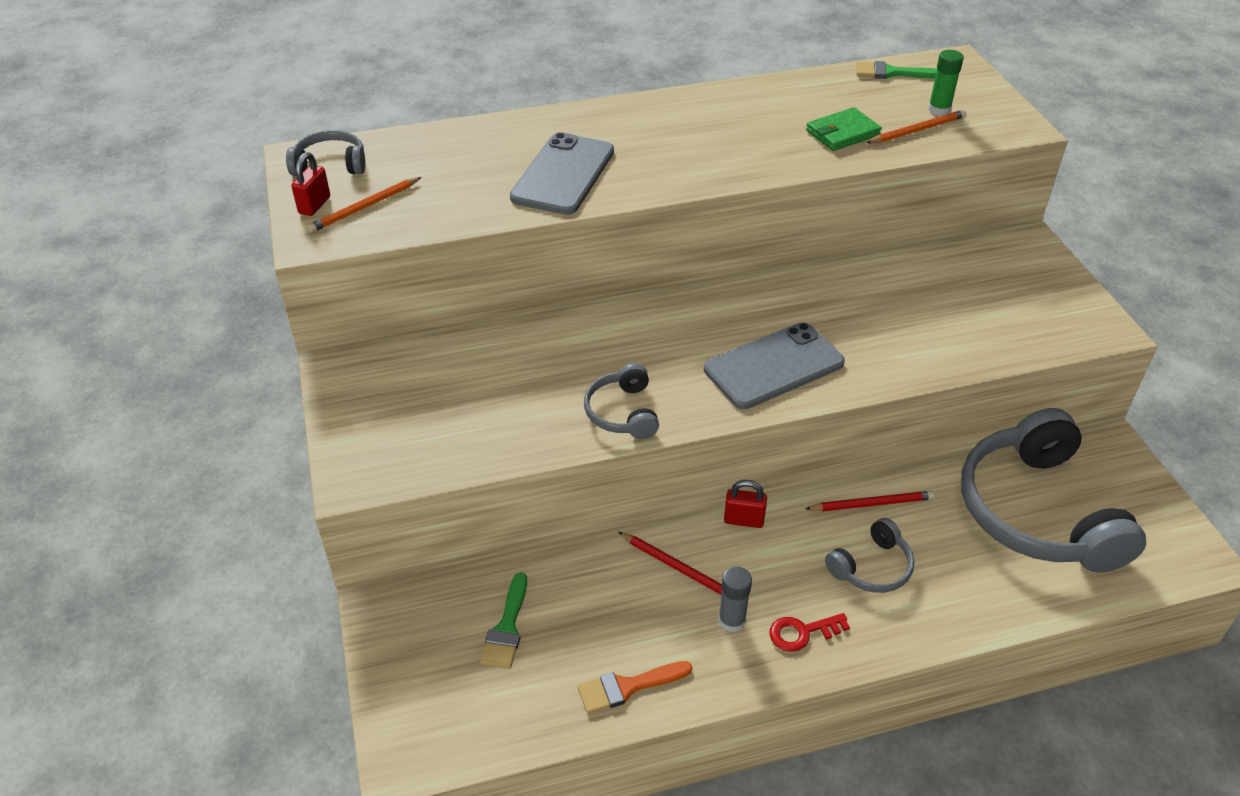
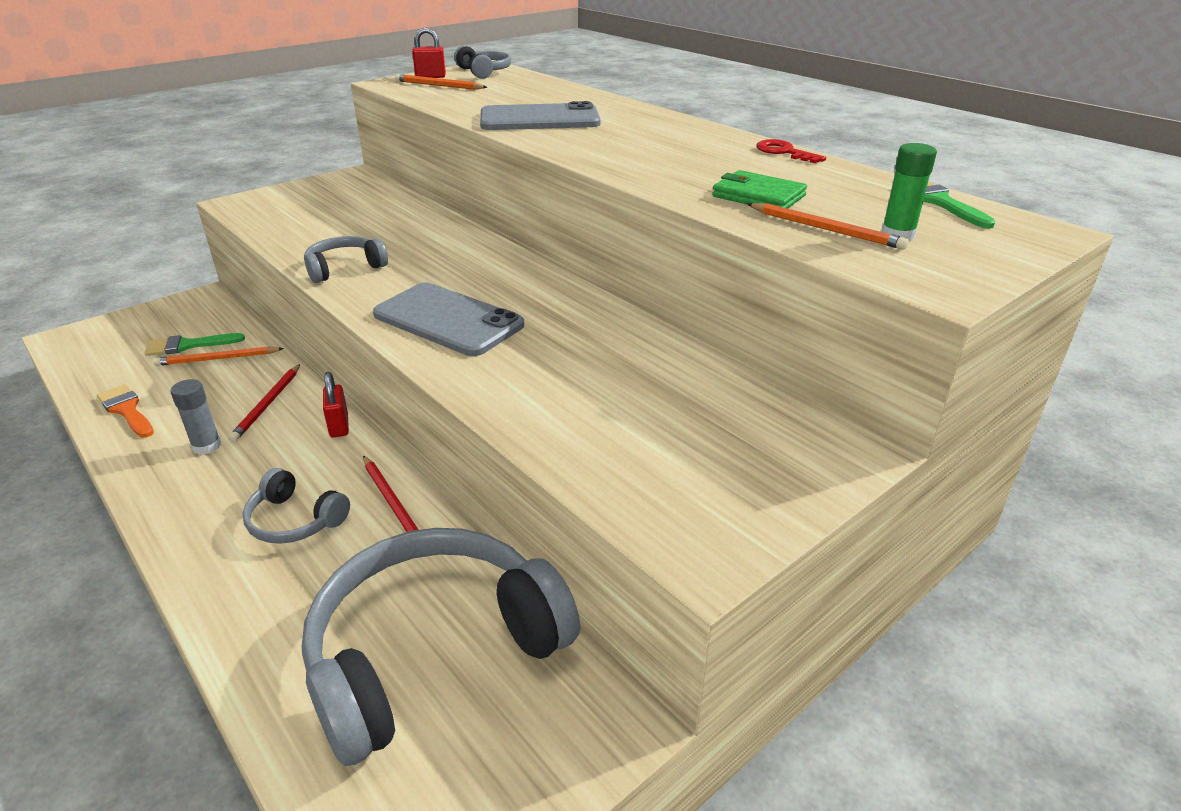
camera: 65 degrees right, 10 degrees down
(557, 602) = (218, 359): none -> orange pencil
(802, 632) = (195, 491): red key -> red key (784, 152)

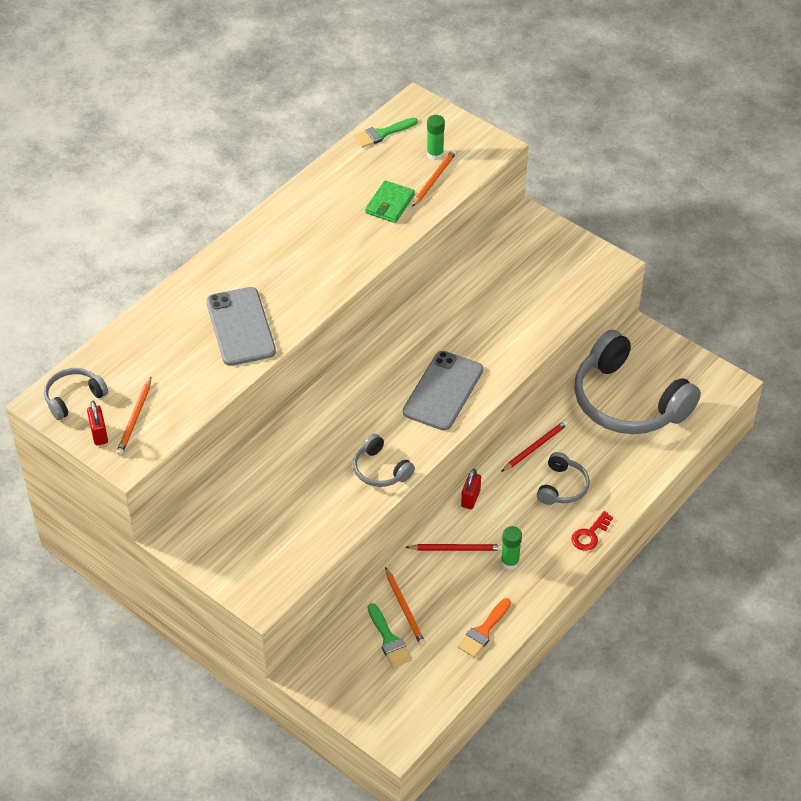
camera: 100 degrees left, 15 degrees up
(207, 446) = (510, 562): grey glue stick -> green glue stick
(339, 426) = (470, 498): red padlock -> red padlock turned 45 degrees counterclockwise
(784, 152) = (301, 192): red key -> red key (590, 535)

